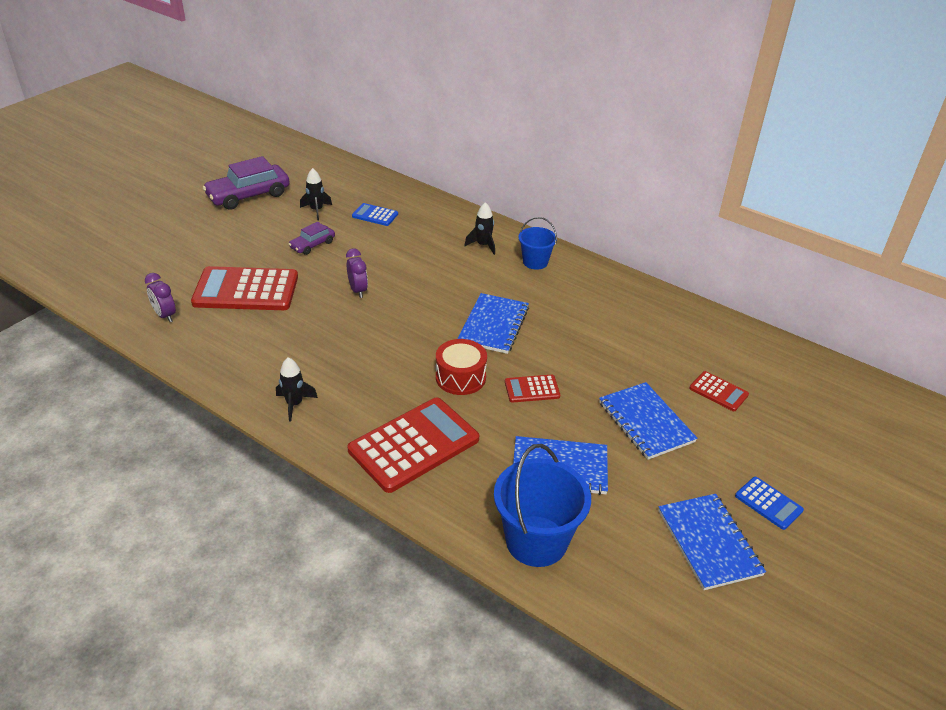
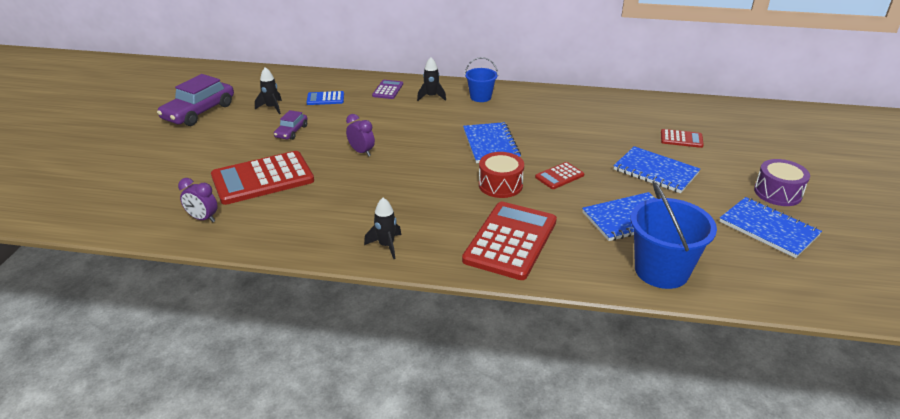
camera: 25 degrees left, 5 degrees down
(445, 223) = (388, 90): none -> purple calculator
(768, 503) = (777, 193): blue calculator -> purple drum

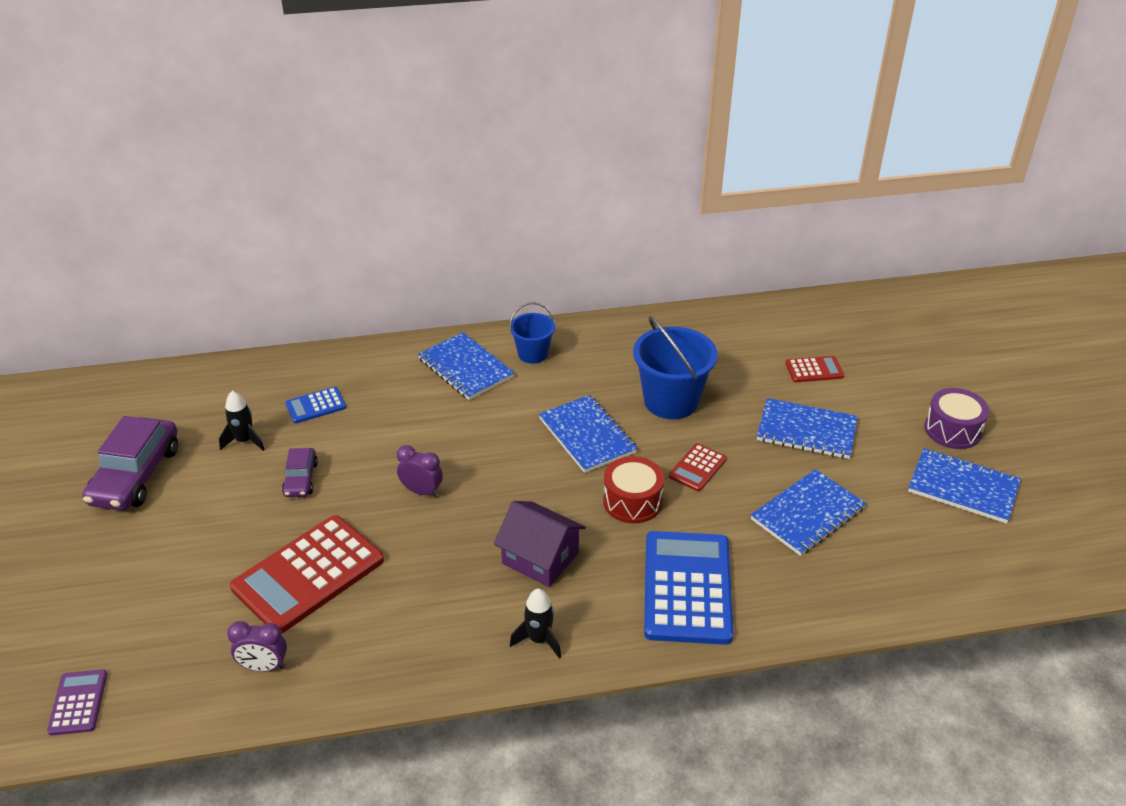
camera: 20 degrees left, 5 degrees up
(388, 90) = (397, 369): purple calculator -> purple calculator (78, 702)
(416, 202) = (540, 558): none -> purple house
(431, 97) = (465, 368): black rocket -> blue notebook
(510, 241) = (687, 587): red calculator -> blue calculator
(661, 270) = (875, 583): blue bucket -> blue bucket (671, 401)

